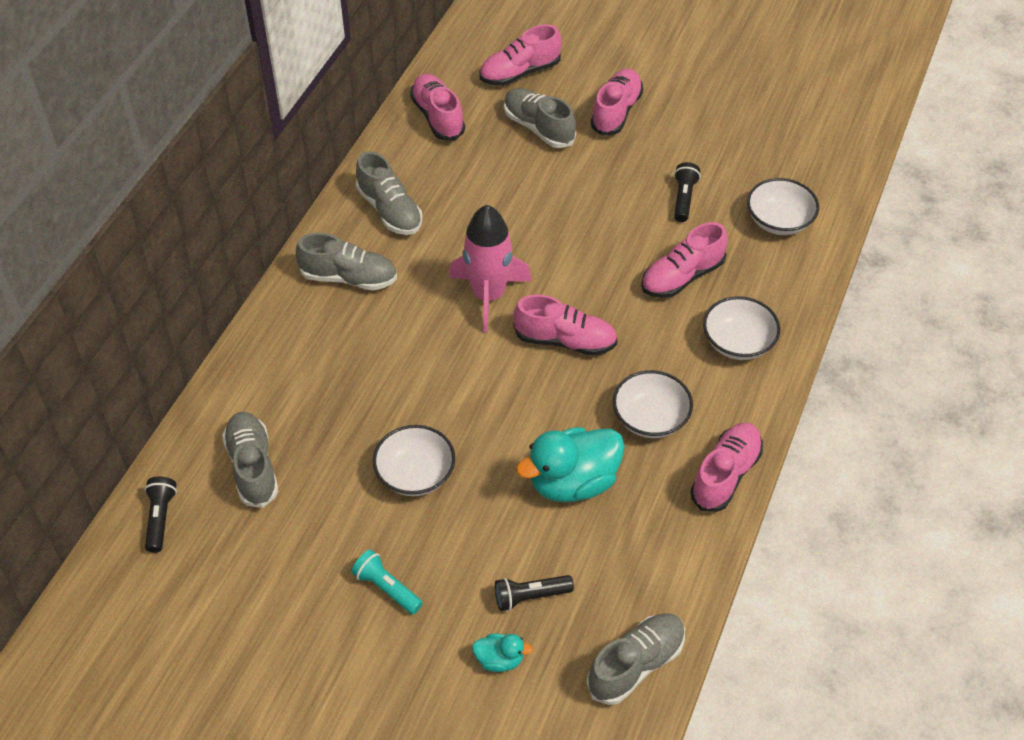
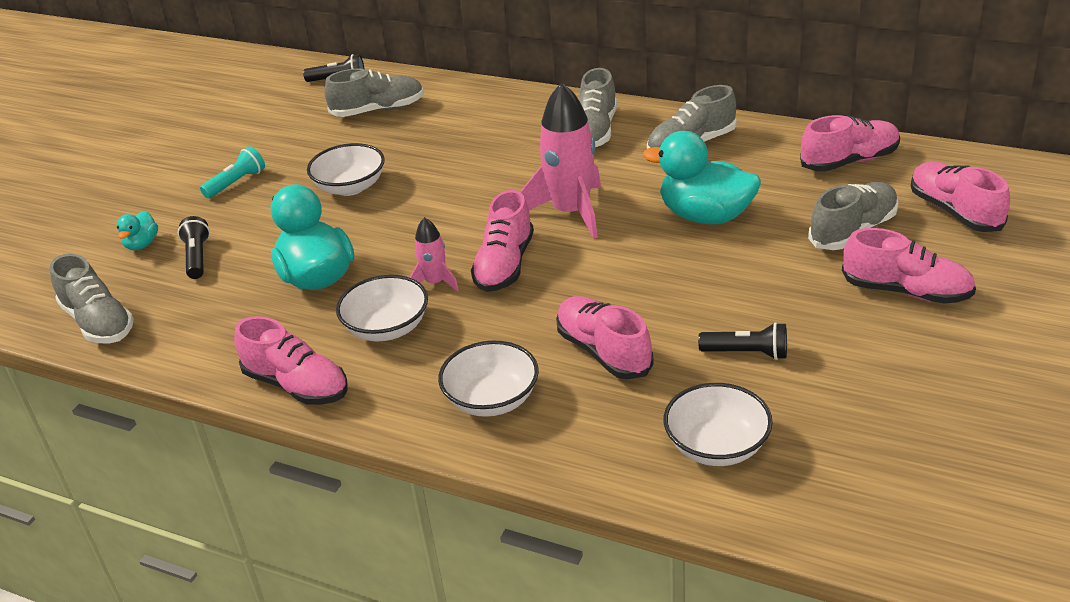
camera: 95 degrees right, 15 degrees down
(507, 209) = (705, 216): none -> turquoise duck
(587, 389) = (435, 282): none -> pink rocket

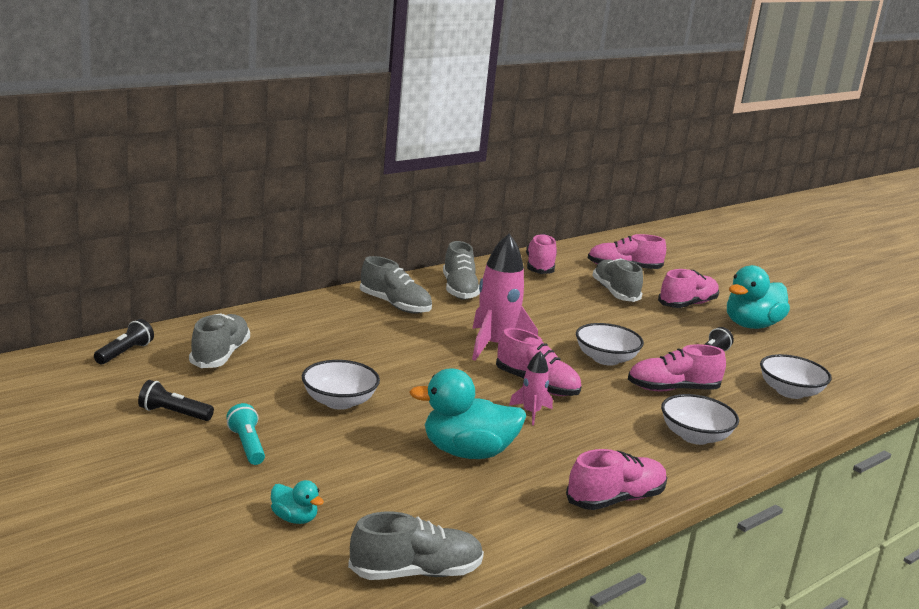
camera: 70 degrees left, 15 degrees down
(197, 257) = (361, 496): black flashlight -> black flashlight (173, 413)
(387, 328) = (573, 446): white bowl -> white bowl (606, 359)
(705, 216) = (552, 316): turquoise duck -> turquoise duck (751, 325)

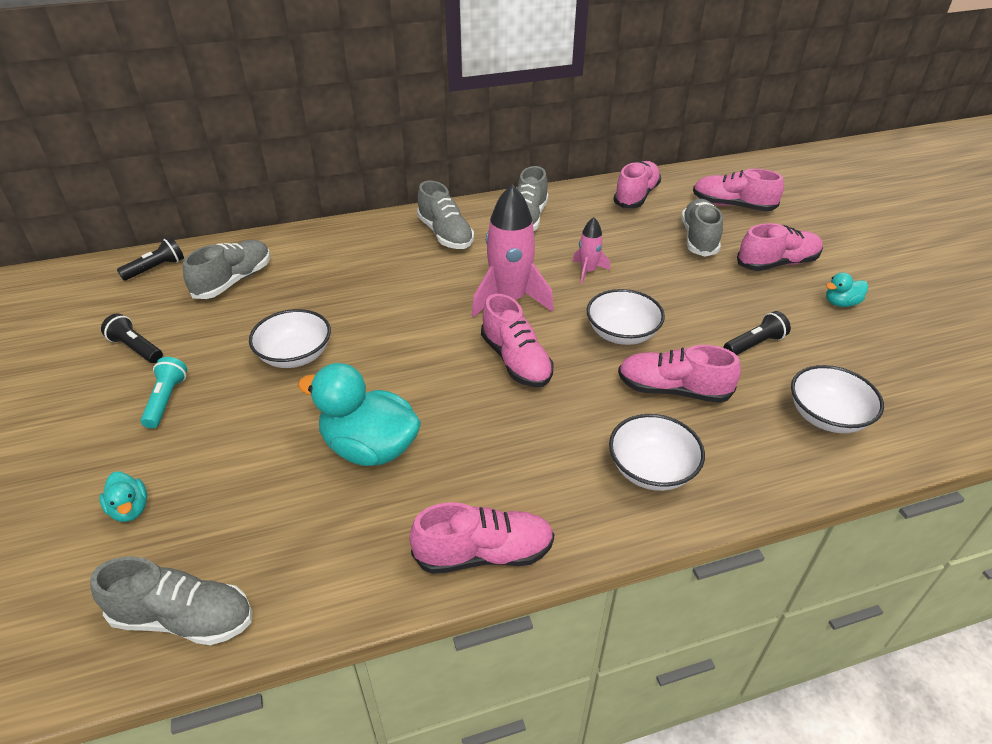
camera: 25 degrees right, 20 degrees up
(531, 413) = (481, 401): pink rocket -> pink rocket (588, 271)
(751, 325) = (841, 303): turquoise duck -> turquoise duck, size x0.48

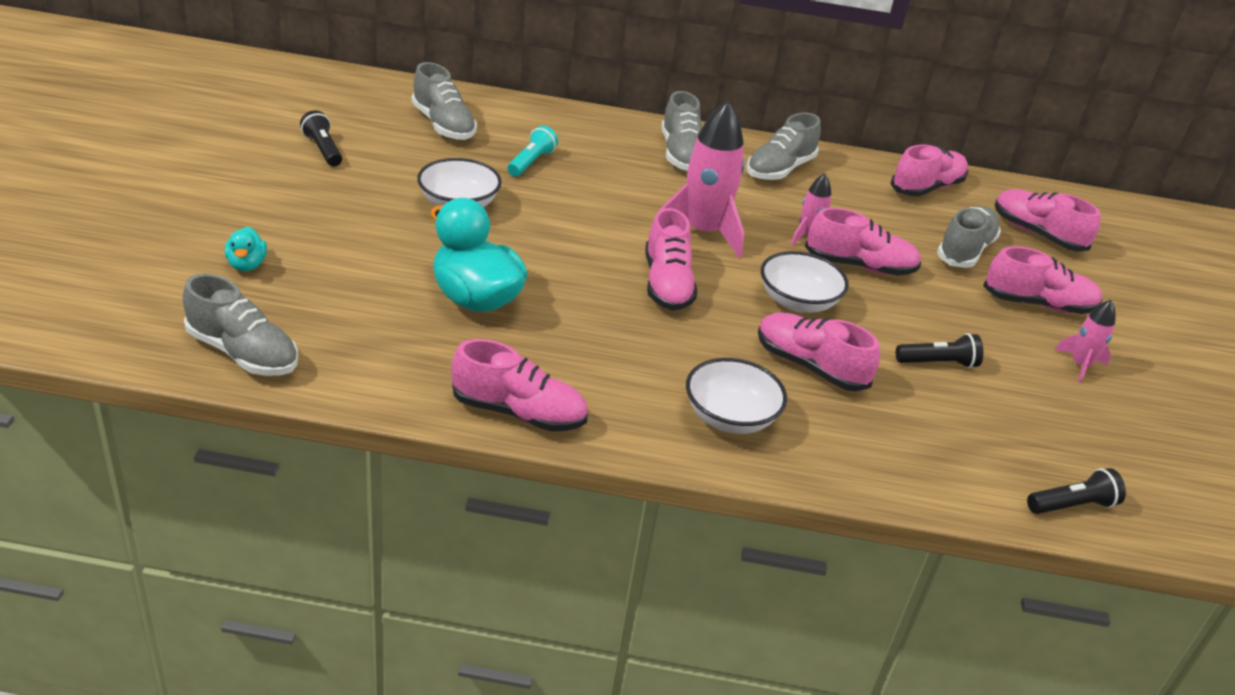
camera: 20 degrees right, 5 degrees down
(156, 268) = (380, 91): black flashlight -> black flashlight (1072, 505)
(166, 400) = (324, 198): turquoise flashlight -> turquoise flashlight (531, 162)
(234, 281) = (443, 125): grey shoe -> grey shoe turned 90 degrees clockwise
(641, 282) = (859, 266): none -> pink shoe
(827, 416) = (960, 450): white bowl -> none
(841, 303) = (1080, 365): turquoise duck -> pink rocket

